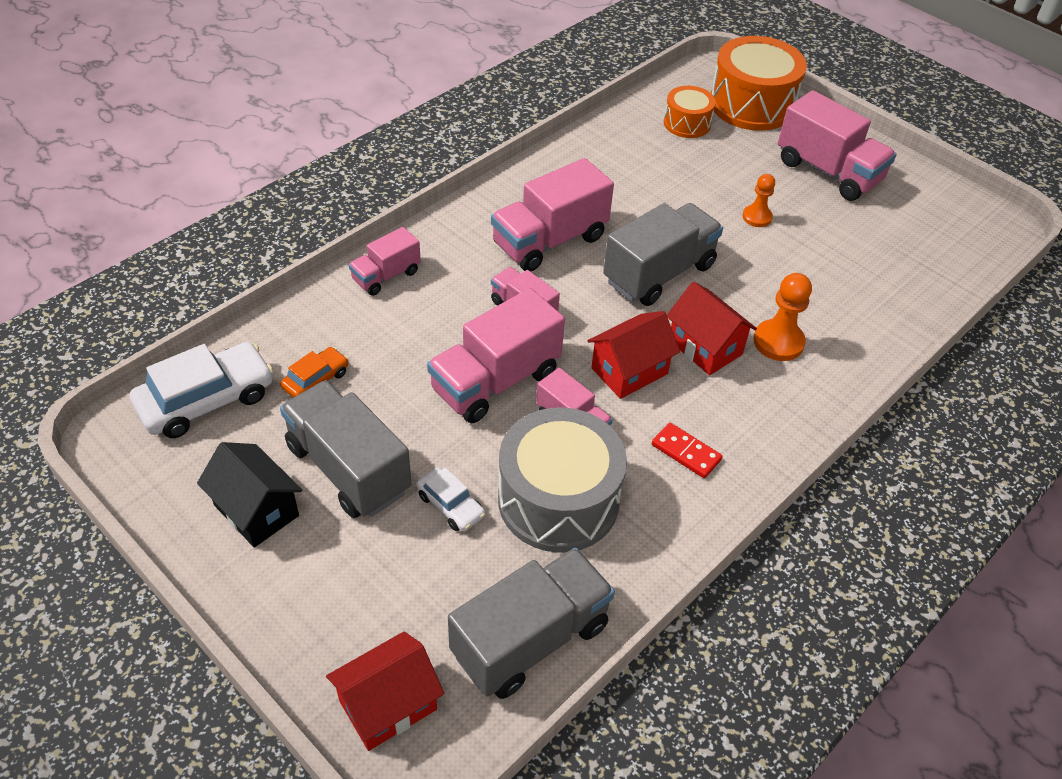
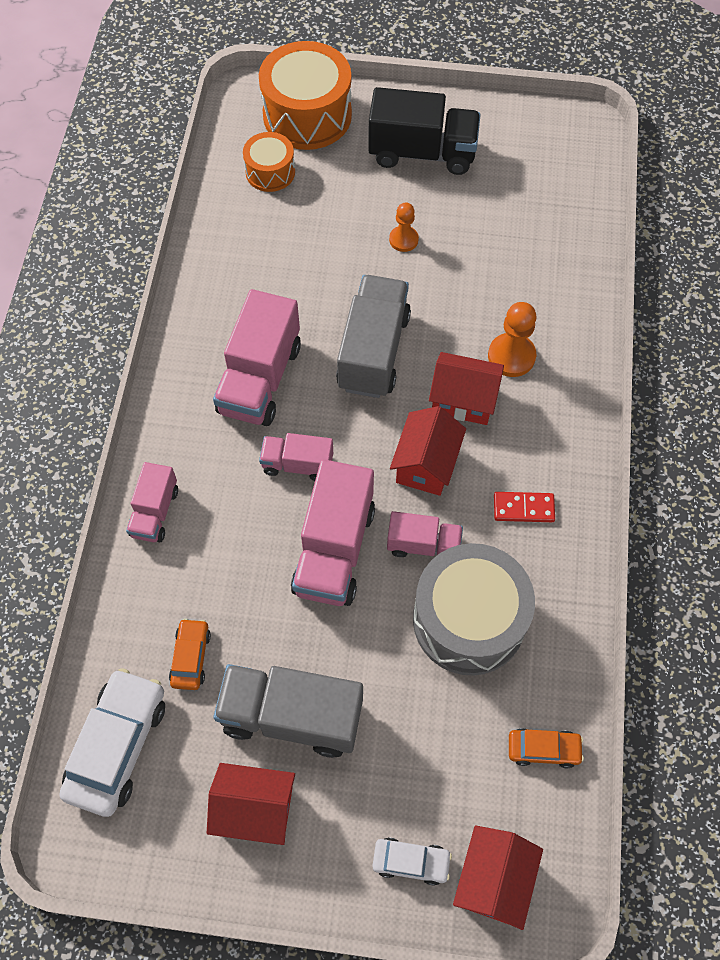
camera: 35 degrees left, 15 degrees up
(256, 510) = (255, 809): black house -> red house
(451, 505) = (396, 686): white car -> white car (411, 862)
(530, 639) = (543, 749): grey truck -> orange car
(828, 171) = (422, 153): pink truck -> black truck

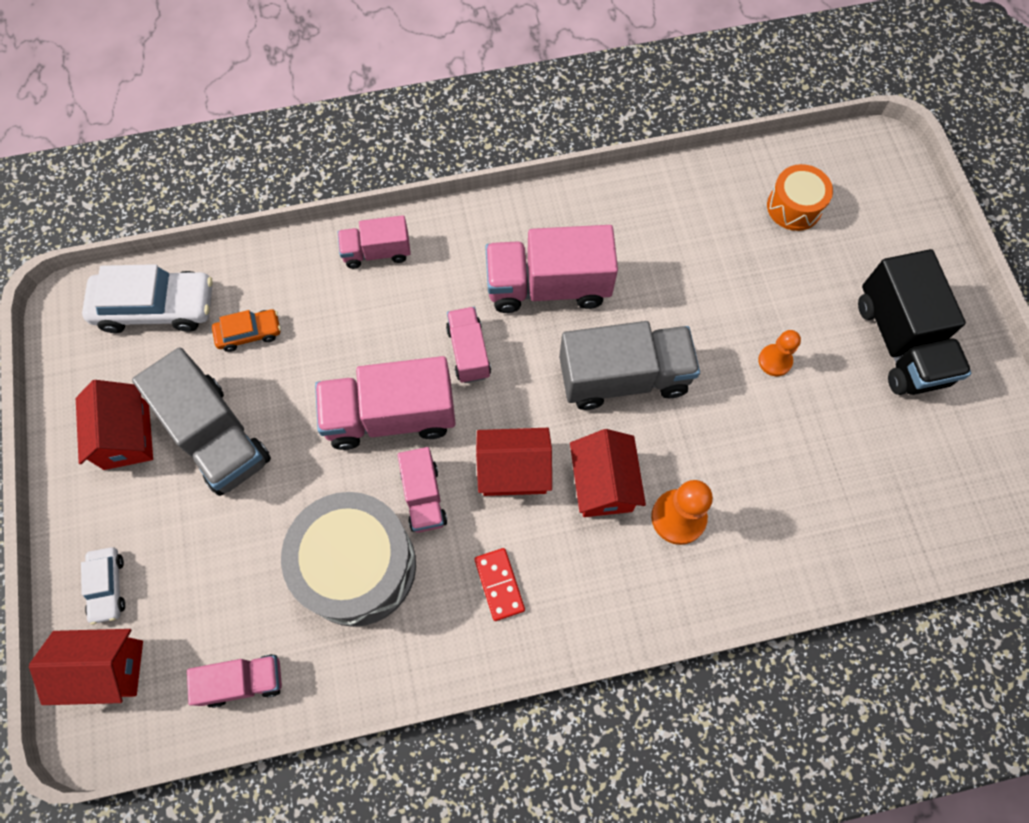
camera: 70 degrees right, 5 degrees up
(291, 716) = (217, 436): grey truck -> grey truck turned 150 degrees clockwise
(307, 115) = (885, 214): orange drum -> none
(543, 749) = (244, 681): orange car -> pink truck

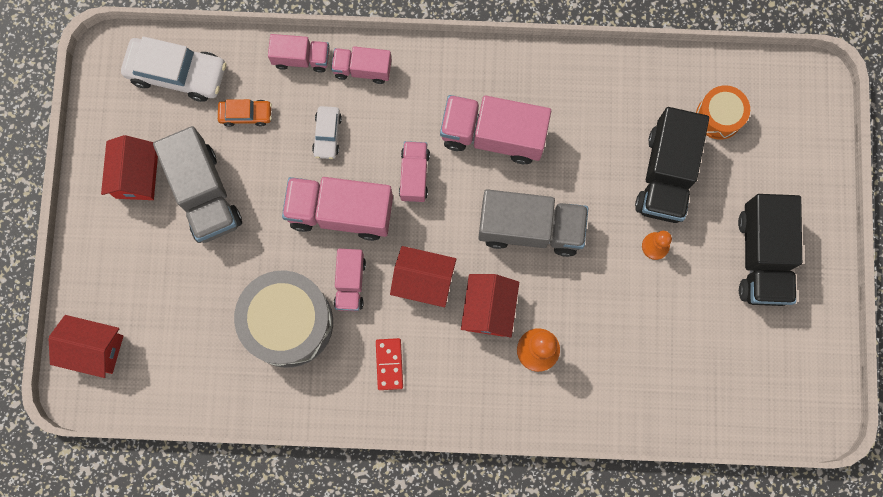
camera: 15 degrees right, 10 degrees up
(108, 586) = (104, 289): white car -> white car (327, 135)
(244, 681) = (189, 383): pink truck -> pink truck (301, 58)
(758, 281) = (666, 175): none -> black truck

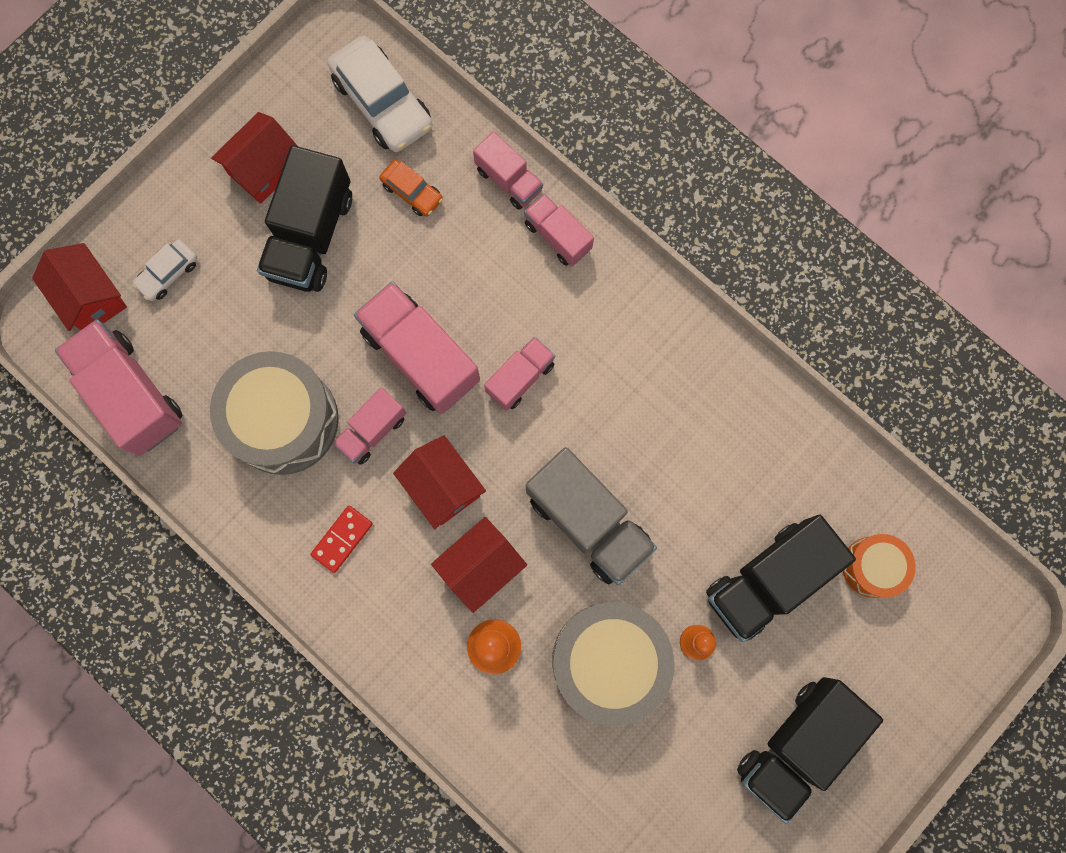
camera: 40 degrees right, 0 degrees up
(205, 194) = (311, 236): grey truck -> black truck
(327, 135) = (471, 272): white car -> white car (168, 273)
(493, 135) = (629, 401): pink truck -> pink truck (131, 395)
(613, 301) = (609, 660): none -> grey drum

